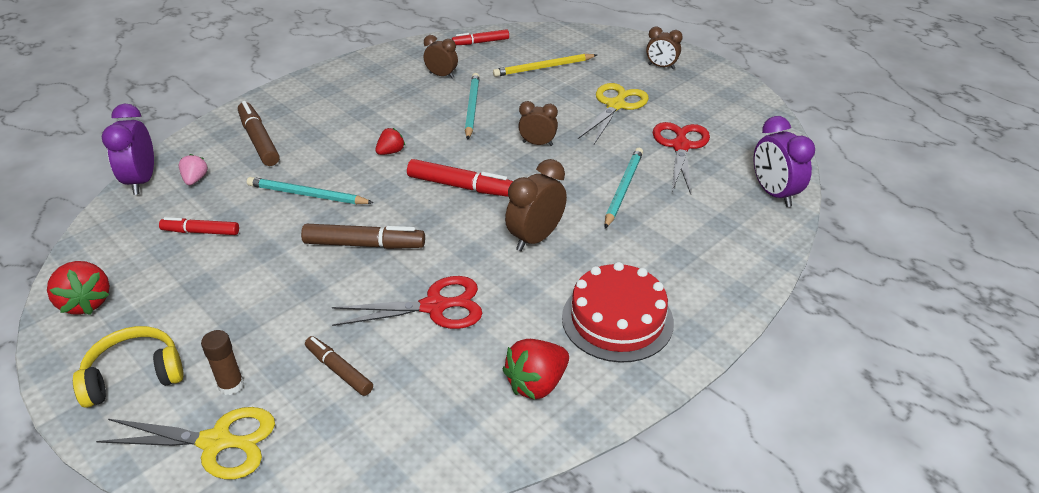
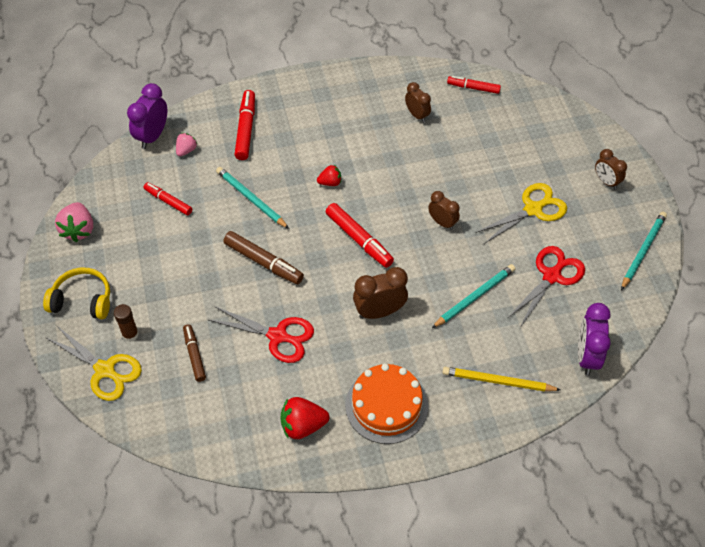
camera: 30 degrees right, 15 degrees up
(86, 302) = (78, 230): red strawberry -> pink strawberry
(259, 140) = (245, 129): brown marker -> red marker
(472, 107) = (417, 162): turquoise pencil -> turquoise pencil (643, 251)
(543, 68) = (505, 140): yellow pencil -> yellow pencil (498, 381)
(617, 319) = (386, 405): red cake -> orange cake

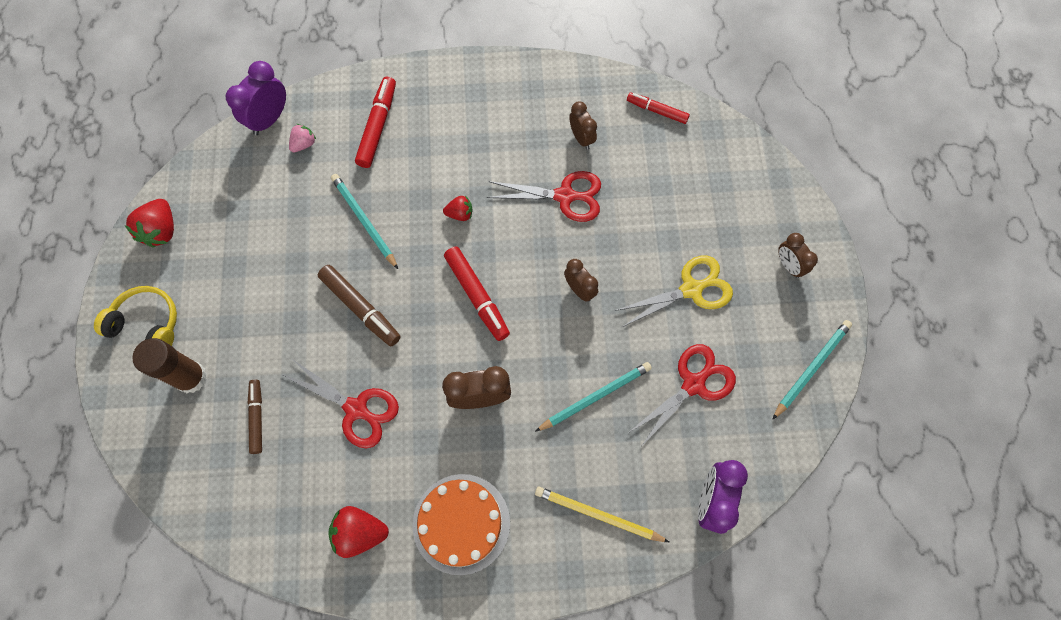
camera: 10 degrees right, 15 degrees up
(78, 230) = (161, 230): pink strawberry -> red strawberry
(104, 370) = (153, 419): yellow scissors -> none
(130, 334) = (191, 377): brown glue stick -> brown glue stick, size x1.68
(168, 201) = (269, 209): red marker -> none
(413, 158) = (564, 196): none -> red scissors

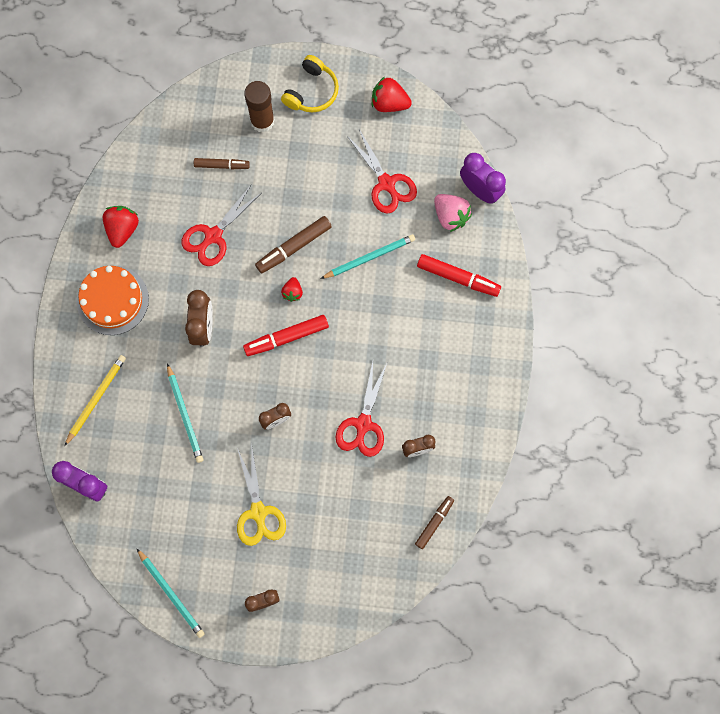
camera: 100 degrees right, 5 degrees up
(304, 144) = (450, 216): pink strawberry -> pink strawberry, size x1.68
(460, 214) = (362, 334): red strawberry -> red strawberry (292, 292)
(657, 111) = (434, 523): red marker -> brown marker
(693, 384) = (178, 494): red scissors -> red scissors (386, 183)

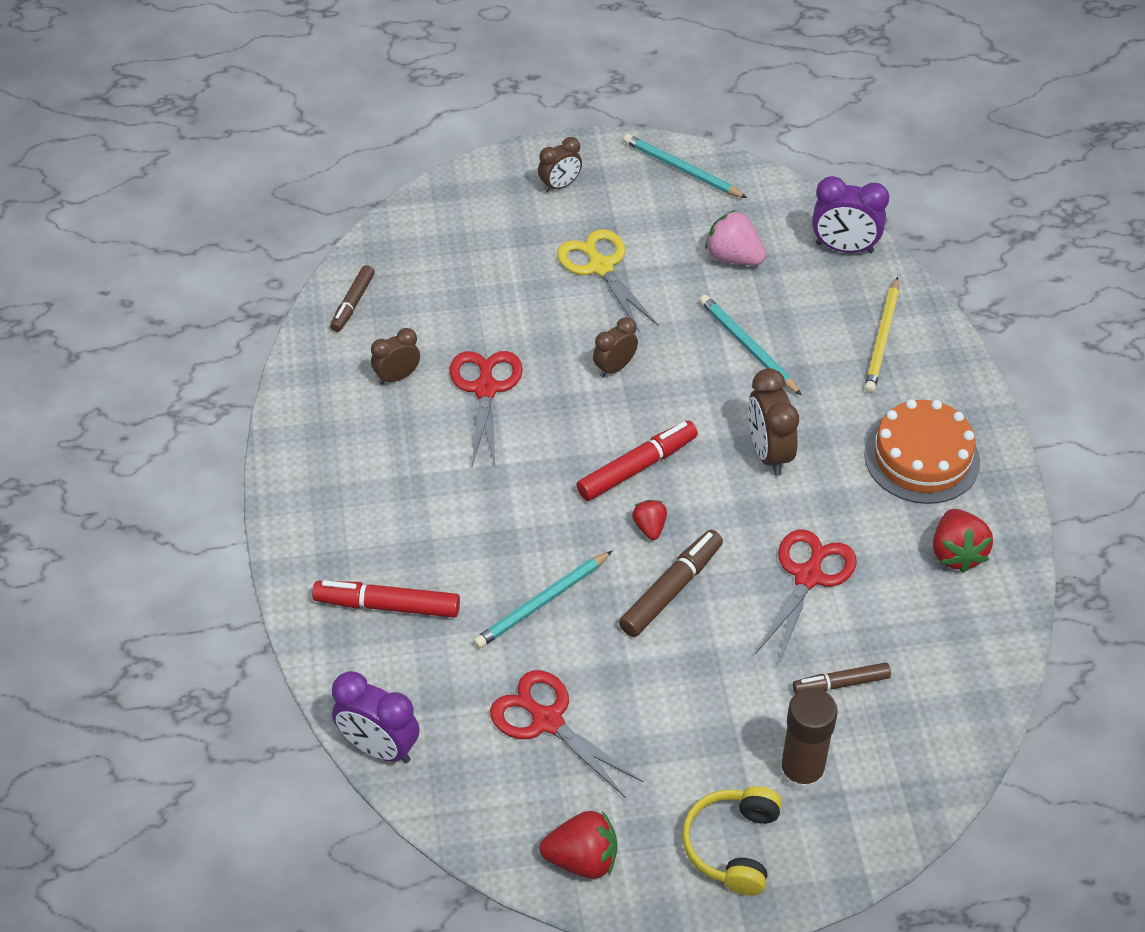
camera: 165 degrees right, 25 degrees down
(450, 216) = (421, 694): pink strawberry -> pink strawberry (733, 257)

